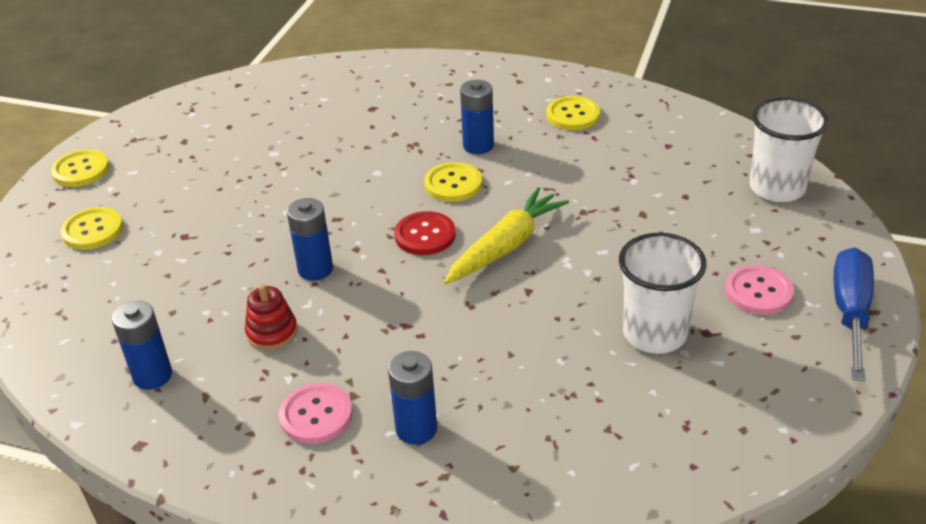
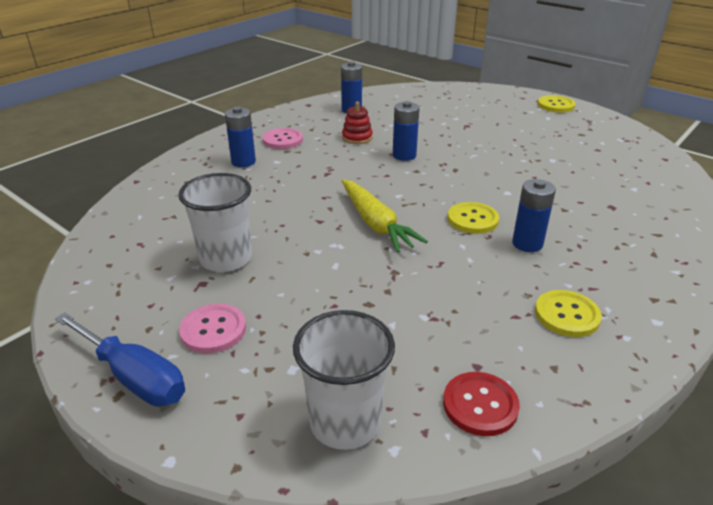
camera: 110 degrees right, 5 degrees down
(92, 230) = (488, 105): yellow button -> none
(425, 235) = (413, 195): red button -> red button (480, 405)

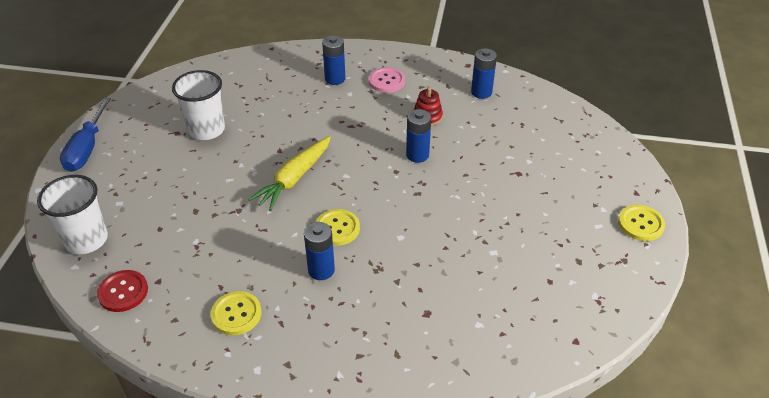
camera: 60 degrees right, 10 degrees up
(213, 330) = (136, 158): pink button -> none

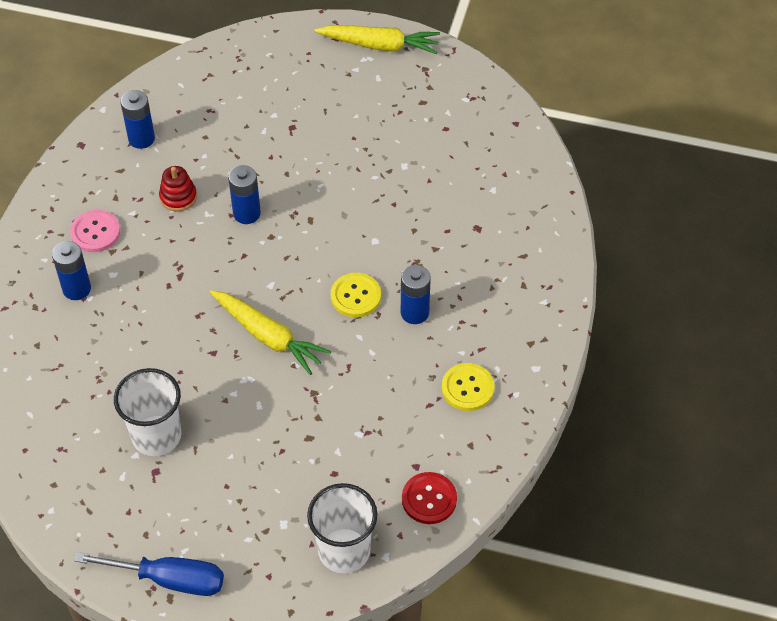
camera: 85 degrees left, 10 degrees up
(640, 224) = (380, 45): yellow button -> yellow carrot

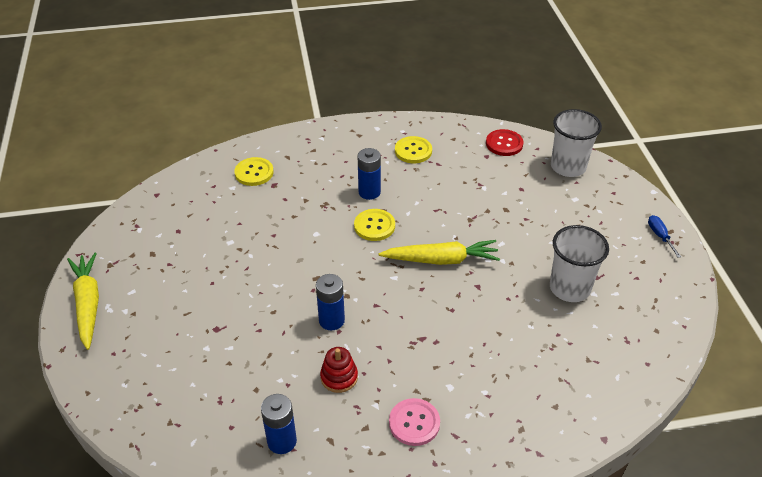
camera: 115 degrees left, 10 degrees down
(76, 289) = (482, 406): blue battery -> none
(169, 579) = (660, 236): blue screwdriver -> blue screwdriver, size x0.52
(268, 336) = (441, 260): yellow carrot -> yellow carrot turned 75 degrees clockwise
(508, 215) = (254, 173): none -> yellow button

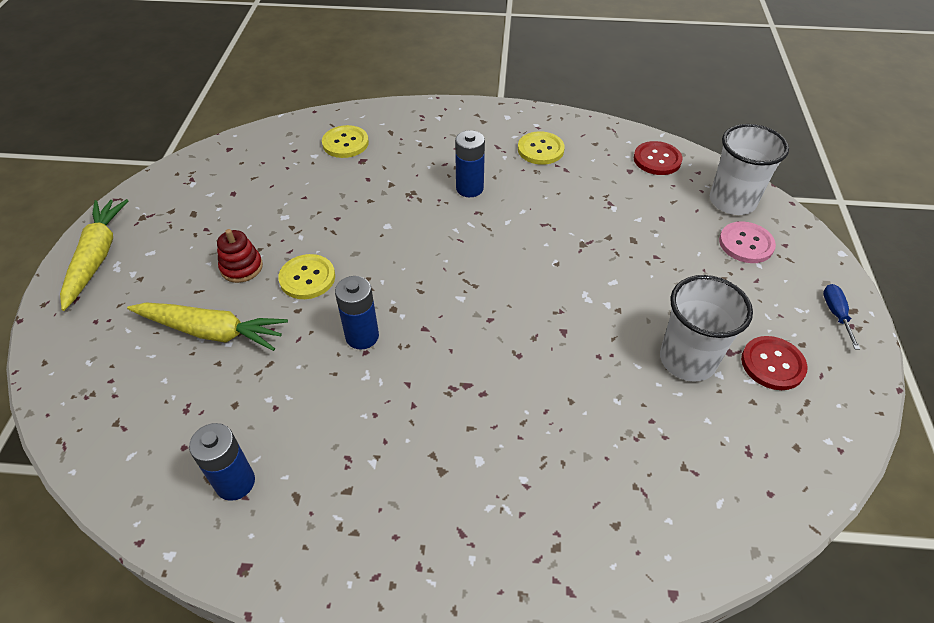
camera: 15 degrees right, 5 degrees up
(339, 377) = (341, 413): red stacking toy -> red stacking toy (241, 267)
(374, 226) = (460, 230): yellow button -> yellow button (307, 278)
(414, 423) = (413, 500): pink button -> pink button (746, 244)
(441, 260) = (528, 287): yellow carrot -> yellow carrot (212, 331)
(627, 279) = (772, 364): none -> red button

